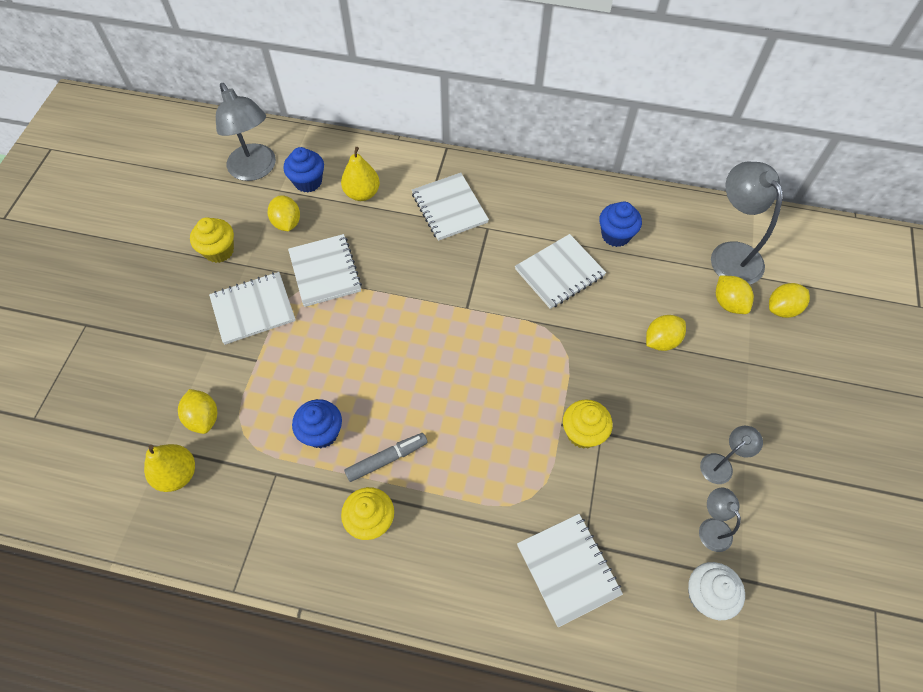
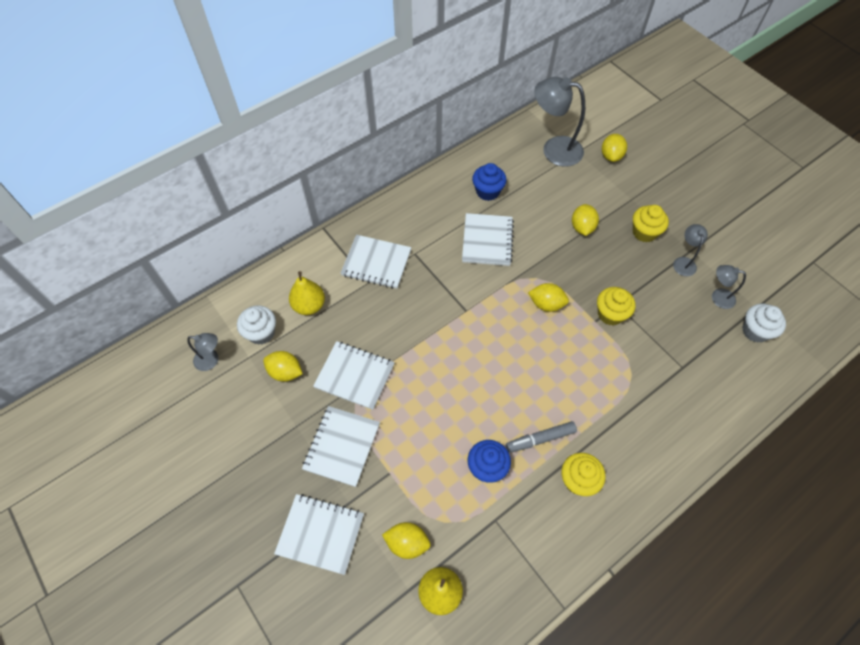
camera: 50 degrees left, 0 degrees up
(219, 251) = (264, 436): yellow cupcake -> yellow cupcake (644, 232)
(256, 170) = (211, 360): grey lamp -> grey lamp, size x0.52
(308, 182) = (261, 333): blue cupcake -> white cupcake
(387, 459) = (540, 439): grey marker -> grey marker turned 120 degrees counterclockwise
(568, 569) = (692, 389): white notebook -> white notebook (320, 534)
(728, 303) = (585, 176): yellow lemon -> yellow lemon (546, 304)

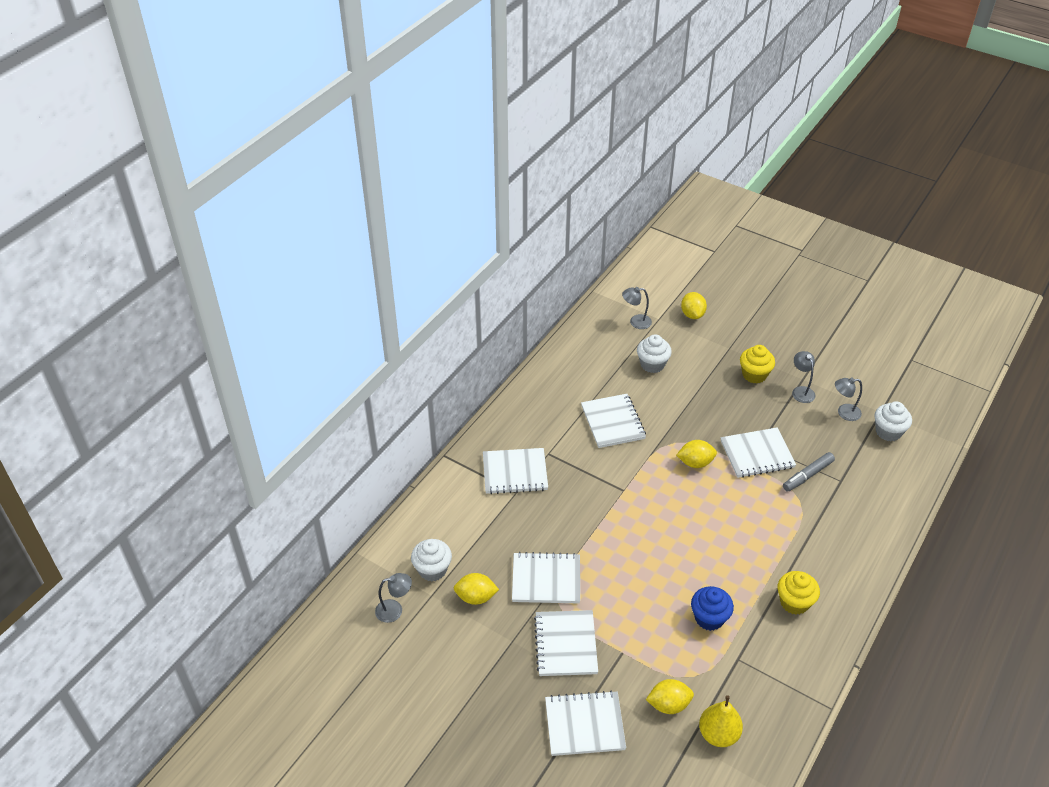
camera: 20 degrees left, 15 degrees down
(309, 305) = (468, 530): yellow pear -> none
(487, 191) = (591, 377): blue cupcake -> none
(540, 439) = (745, 579): grey marker -> grey marker (807, 475)
(550, 195) = (652, 364): none -> white cupcake
(554, 149) = (635, 322): grey lamp -> grey lamp, size x0.52
(582, 227) = (696, 386): yellow lemon -> none
(610, 314) = (757, 454): yellow cupcake -> white notebook

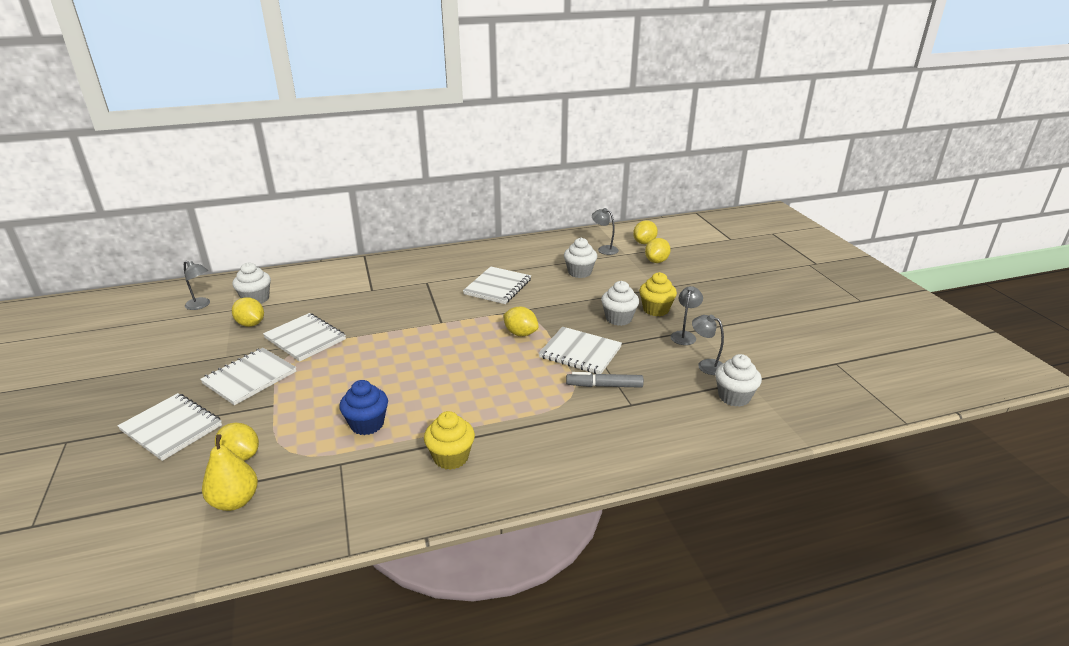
camera: 40 degrees right, 15 degrees down
(515, 472) = (388, 281): white notebook -> none
(656, 294) = (644, 243): none -> yellow lemon
(741, 401) = (618, 318): none -> white cupcake

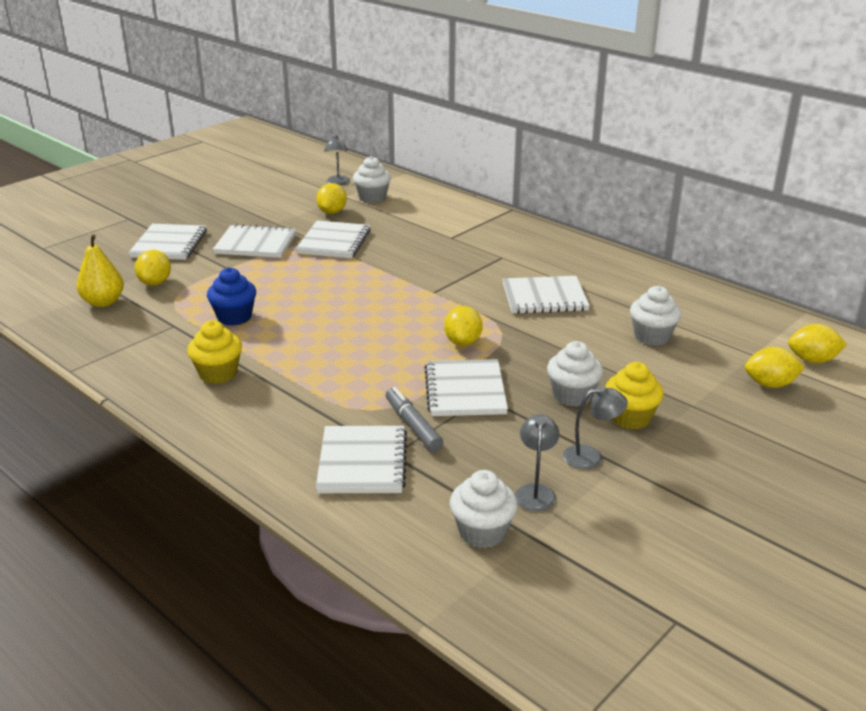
camera: 60 degrees right, 0 degrees up
(604, 249) = (742, 335): grey lamp -> none
(631, 420) = (362, 462): none -> white notebook

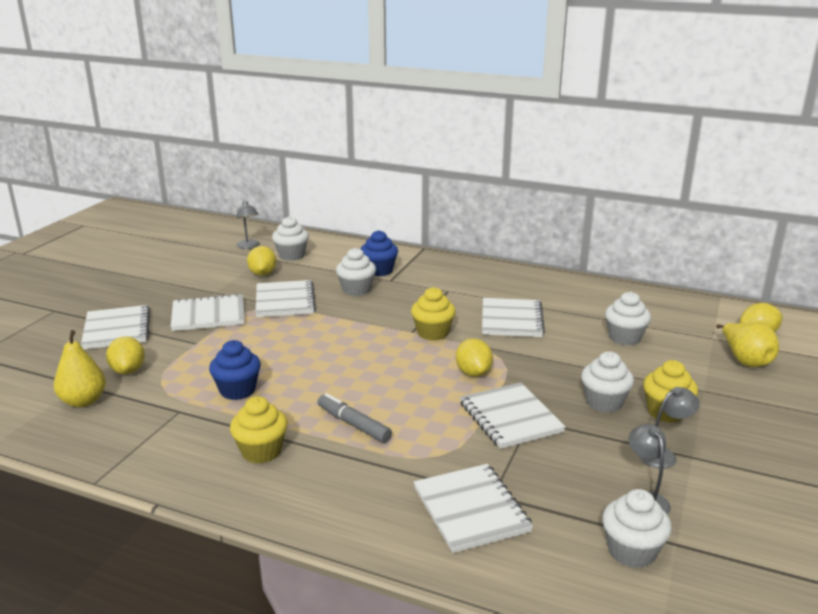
camera: 20 degrees left, 5 degrees down
(410, 242) = (356, 290): none -> white cupcake
(413, 425) = (490, 462): grey marker -> grey marker (353, 424)
(447, 226) = (379, 271): none -> blue cupcake
(453, 297) = (432, 333): none -> yellow cupcake
(544, 297) = (511, 320): white notebook -> white notebook turned 60 degrees counterclockwise
(770, 384) = (745, 360): yellow lemon -> yellow pear

